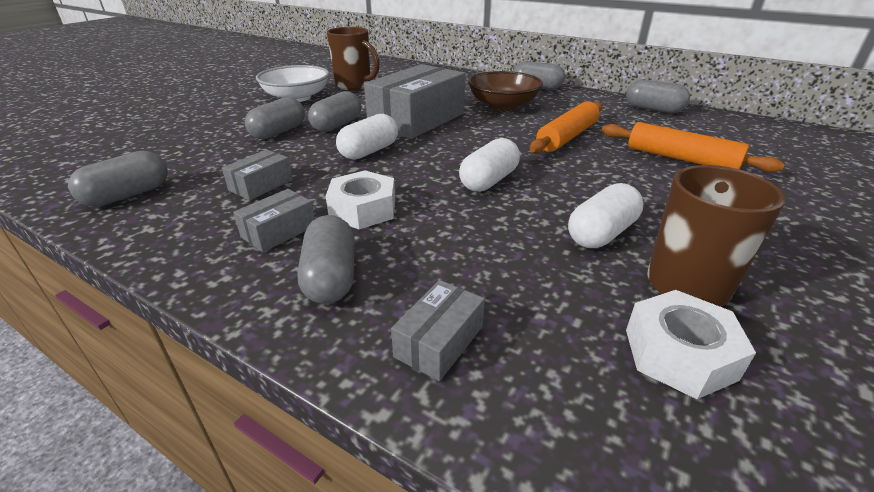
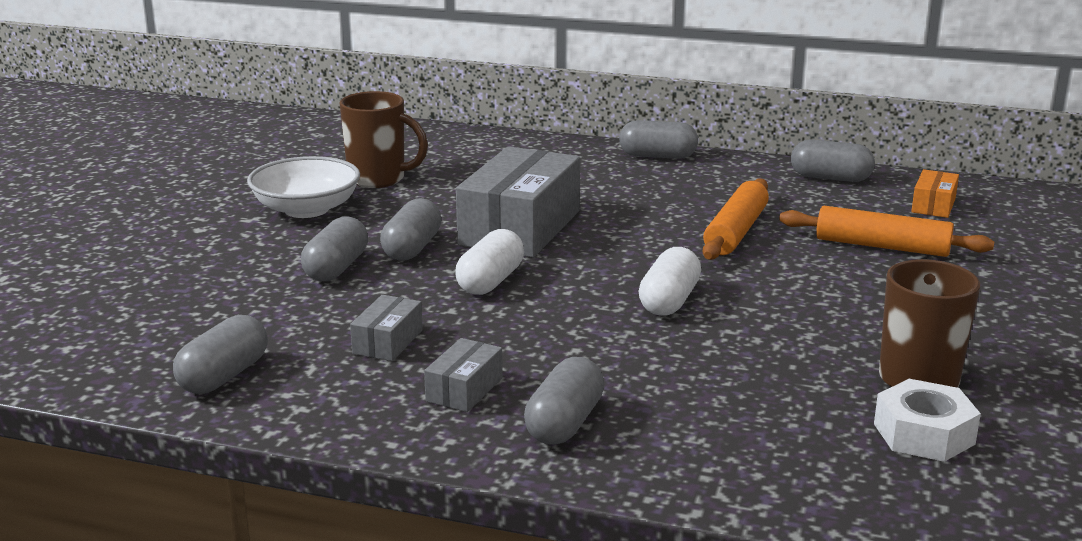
camera: 15 degrees left, 10 degrees down
(331, 277) = (564, 423): grey capsule -> grey capsule turned 45 degrees clockwise
(363, 209) = (543, 353): white nut -> none
(439, 341) = (711, 457): grey box -> none
(503, 105) = (626, 191): brown bowl -> none
(601, 233) = (821, 343): white capsule -> none
(731, 134) = (933, 205): none -> orange box

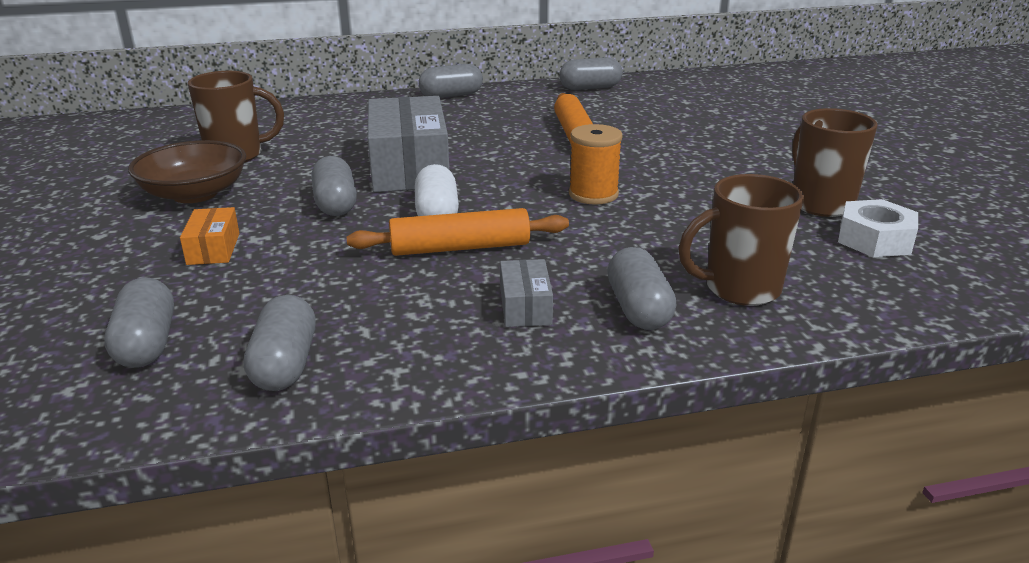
camera: 30 degrees left, 5 degrees up
(306, 209) = (195, 194): white bowl -> brown bowl
(336, 268) = (284, 236): grey capsule -> grey capsule (146, 344)
(388, 342) = (409, 286): grey box -> none
(669, 301) = (593, 194): white capsule -> orange spool
(690, 436) = (739, 289): none -> brown mug
(882, 246) = (681, 124): orange rolling pin -> orange rolling pin (460, 248)
(933, 205) = (676, 92): orange box -> orange box (213, 249)

